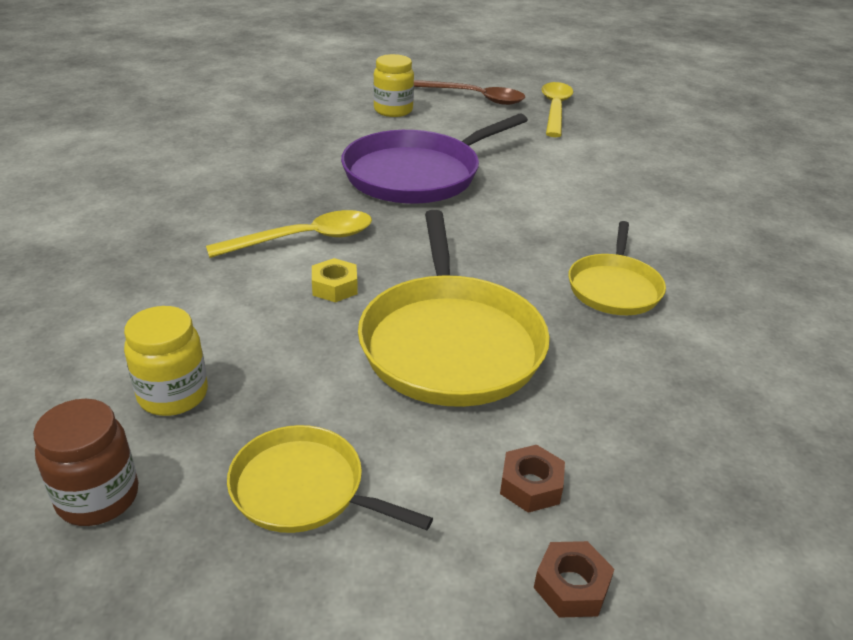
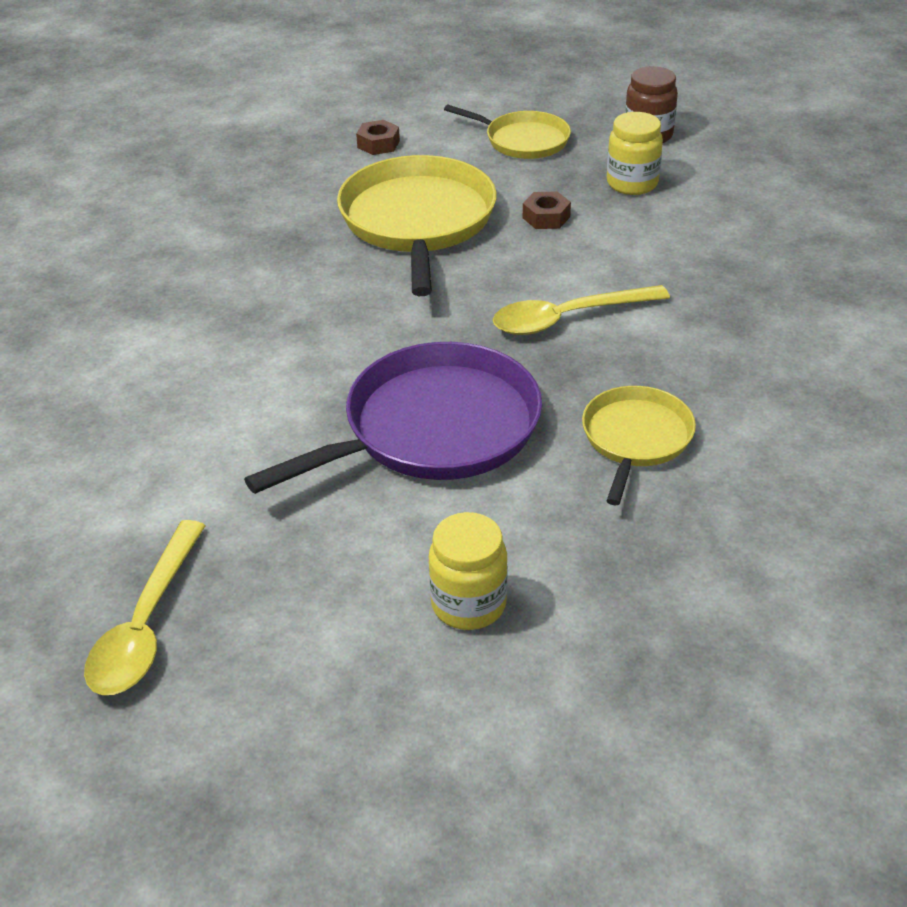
camera: 175 degrees left, 5 degrees up
(335, 287) = (524, 266): yellow nut -> none
(475, 98) = (296, 665): brown spoon -> none
(571, 586) = (369, 109): brown nut -> brown nut (546, 217)
(614, 287) = (245, 273): yellow pan -> yellow pan (635, 439)

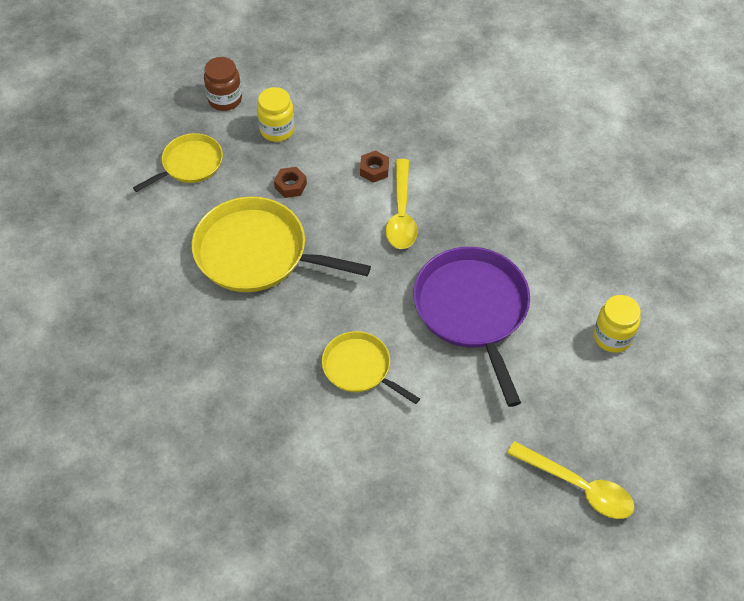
camera: 70 degrees left, 15 degrees up
(378, 144) = (141, 245): brown nut -> brown nut (374, 170)
(635, 439) = (519, 224): yellow pan -> yellow pan (360, 368)

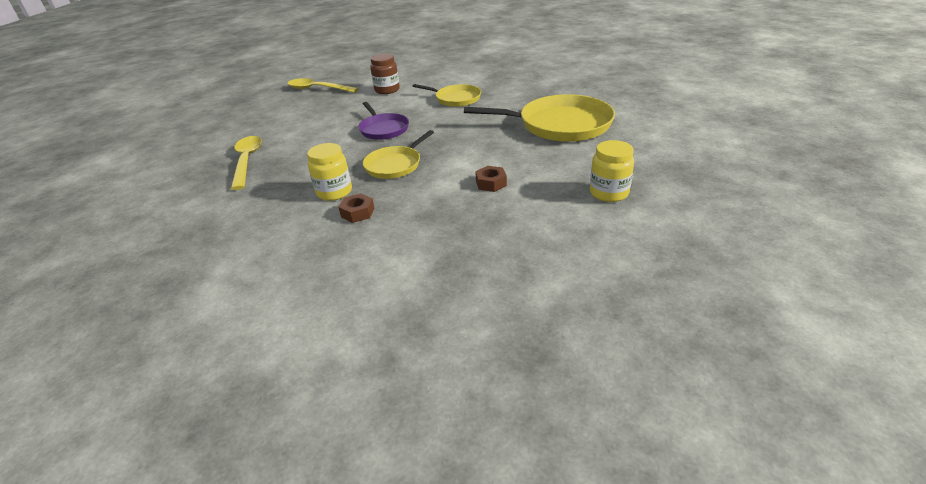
camera: 170 degrees right, 20 degrees down
(189, 164) = (667, 156): yellow pan -> yellow pan (395, 165)
(225, 99) = (689, 206): brown jar -> brown jar (387, 90)
(290, 186) = (562, 160): brown nut -> brown nut (357, 213)
(401, 213) = (453, 162): yellow spoon -> yellow spoon (247, 161)
(472, 310) = (383, 129): purple pan -> purple pan, size x0.57
(612, 337) = (280, 135): yellow jar -> yellow jar (334, 192)

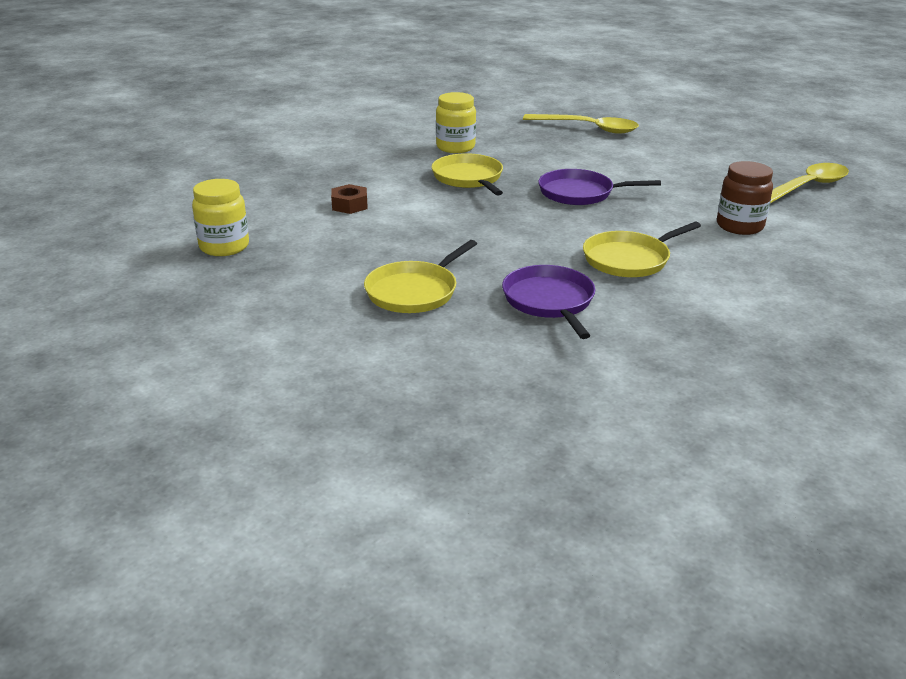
camera: 120 degrees right, 5 degrees down
(357, 213) = (402, 148): brown nut -> none
(520, 100) = (549, 301): none -> purple pan
(559, 125) = (414, 291): yellow pan -> yellow pan, size x0.57

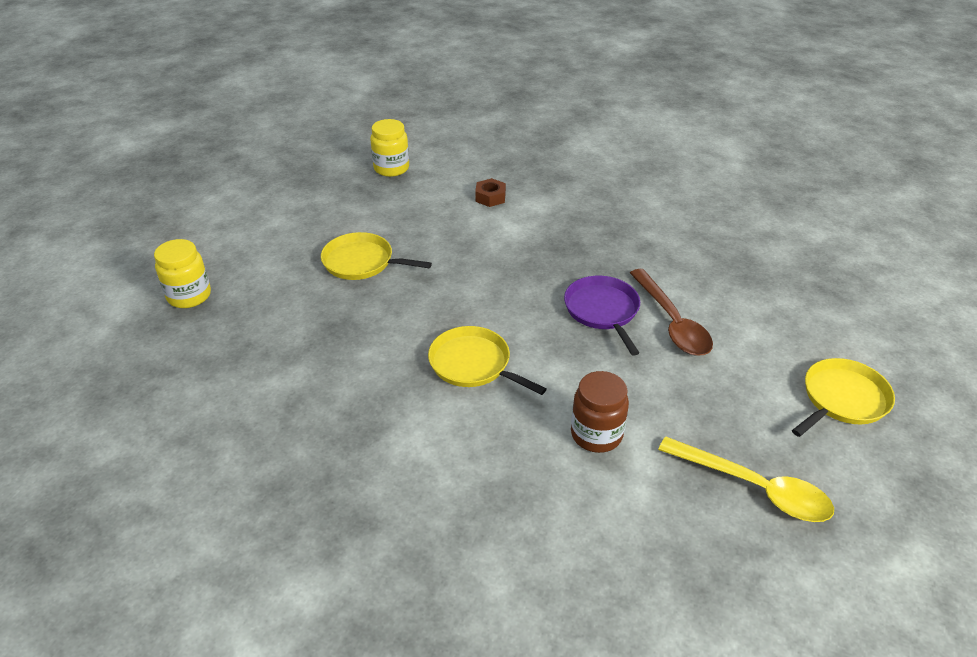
camera: 70 degrees right, 10 degrees up
(455, 147) = (655, 217): yellow jar -> yellow jar (189, 296)
(469, 178) = (588, 240): yellow pan -> yellow pan (842, 399)
(549, 301) = (373, 330): purple pan -> none
(588, 128) = (788, 287): yellow spoon -> none
(609, 172) = (671, 322): none -> brown spoon

